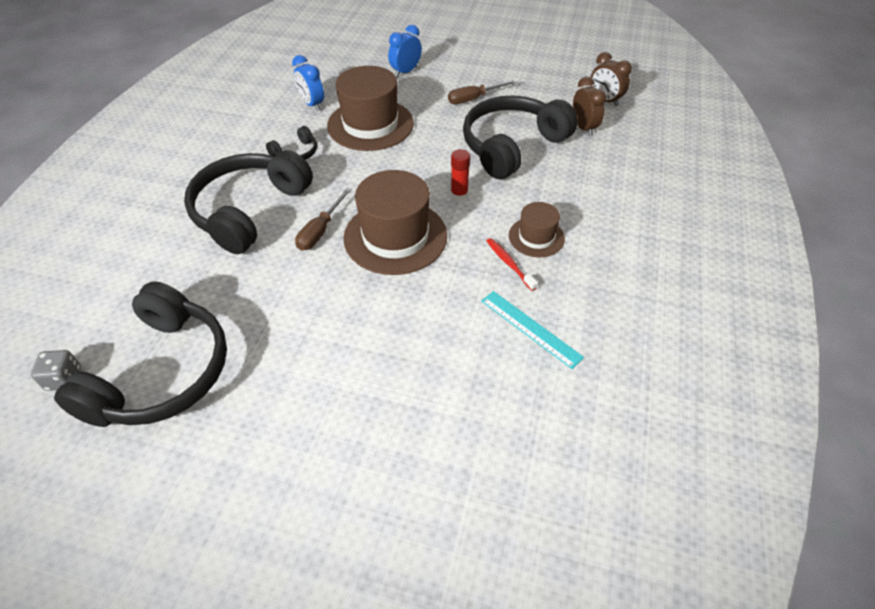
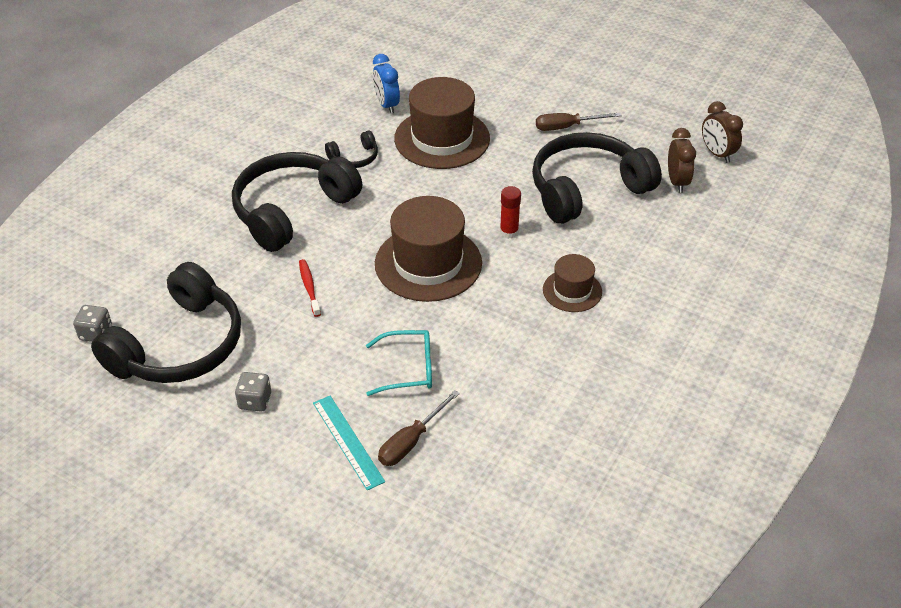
camera: 15 degrees right, 5 degrees down
(260, 418) = (255, 401): none -> grey dice
(320, 230) = (356, 243): brown screwdriver -> brown screwdriver (411, 441)
(405, 72) = (501, 82): blue clock -> none
(411, 346) = (409, 369): none -> turquoise glasses
(509, 263) = (533, 311): red toothbrush -> red toothbrush (309, 287)
(530, 328) = (529, 376): turquoise ruler -> turquoise ruler (348, 441)

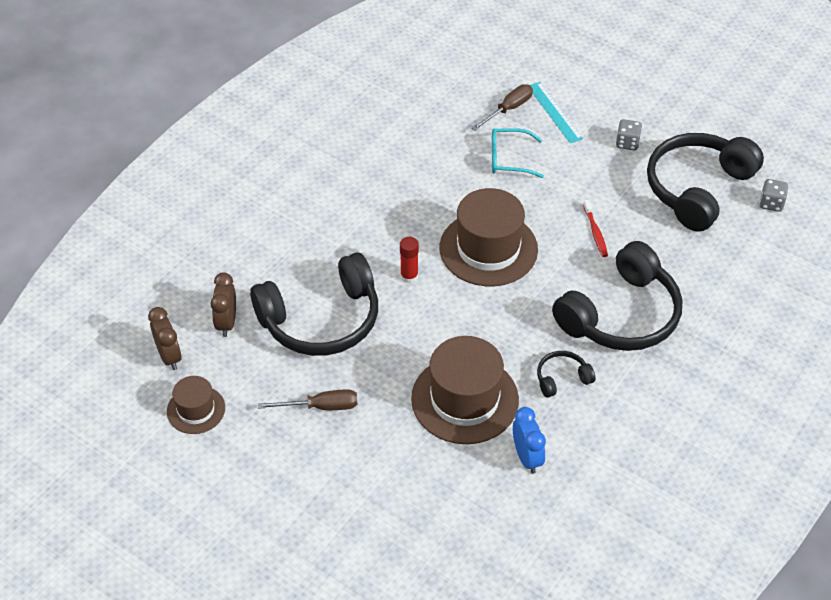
camera: 175 degrees left, 5 degrees up
(572, 291) = (363, 214): brown hat -> brown hat (196, 409)

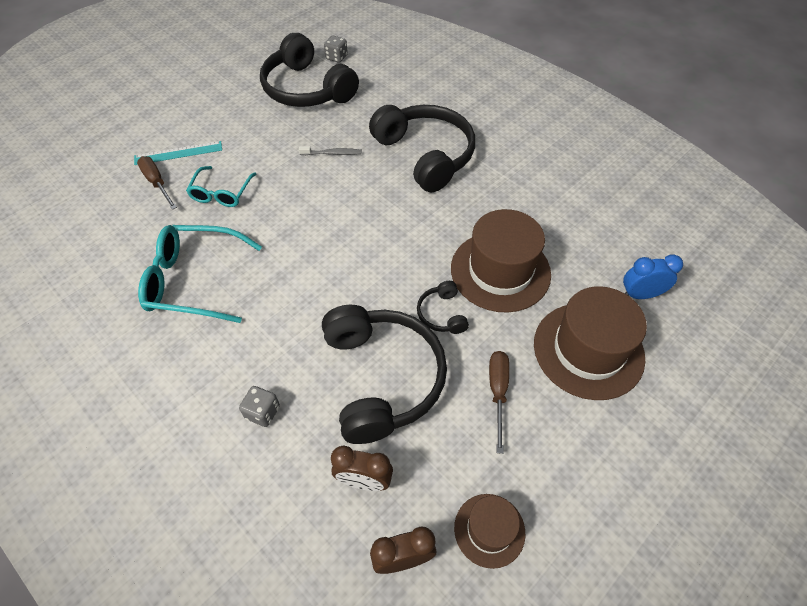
camera: 80 degrees left, 5 degrees up
(397, 169) = (194, 280): none -> turquoise glasses
(409, 276) = (343, 292): red glue stick -> none
(488, 249) = (327, 226): brown hat -> brown hat (588, 350)
(527, 457) = (565, 238): blue clock -> blue clock (640, 294)
(562, 378) = (485, 202): black headphones -> black headphones (442, 314)
(595, 232) = (332, 153): red toothbrush -> grey toothbrush
(627, 143) = (239, 116): grey dice -> grey dice (262, 412)

